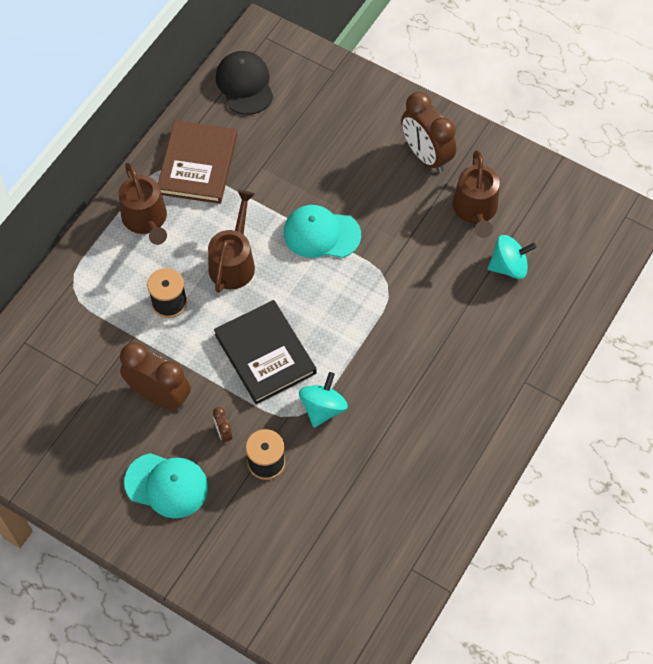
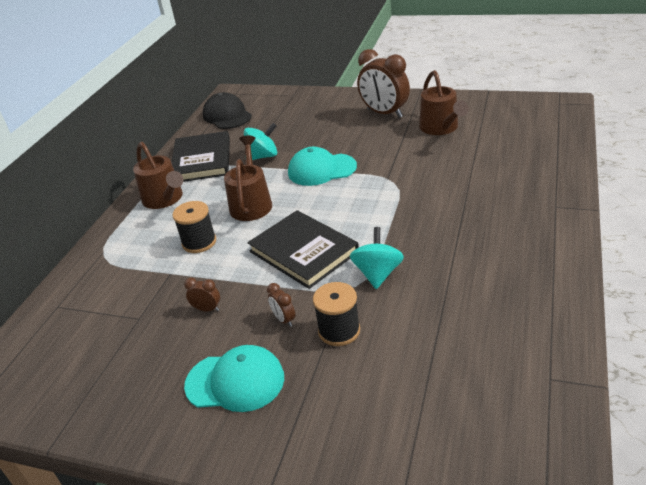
camera: 10 degrees left, 25 degrees down
(159, 396) = (207, 309): brown clock -> brown clock, size x0.44
(197, 164) = (202, 160): brown book -> black book
(509, 266) = (489, 148): turquoise spinning top -> turquoise spinning top (263, 156)

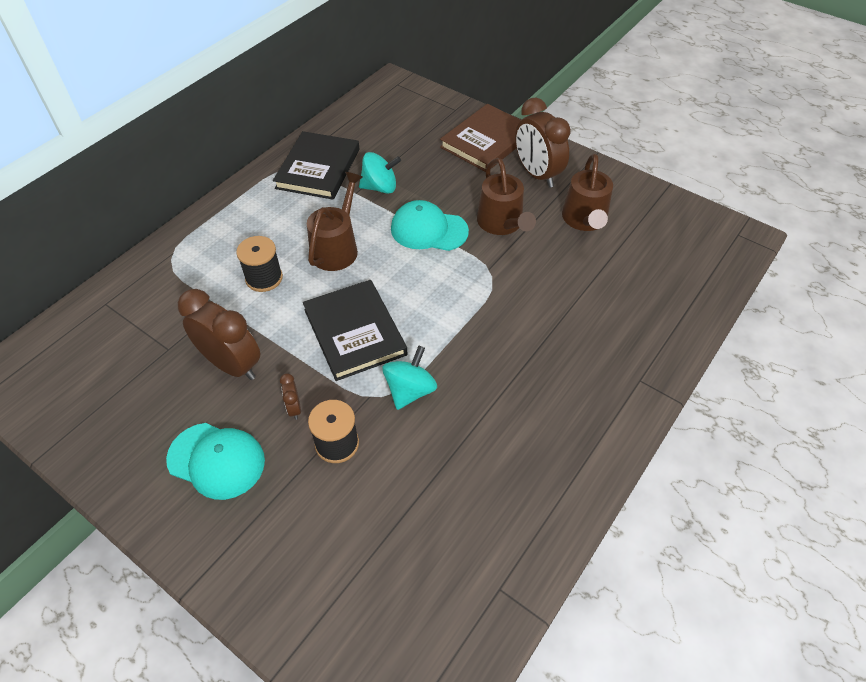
camera: 15 degrees right, 15 degrees up
(165, 199) = (258, 208): brown watering can -> brown watering can (502, 223)
(207, 309) = (232, 365): brown clock -> brown clock, size x2.30
(227, 115) = (373, 114): black cap -> none
(331, 106) = (486, 141): none -> brown book

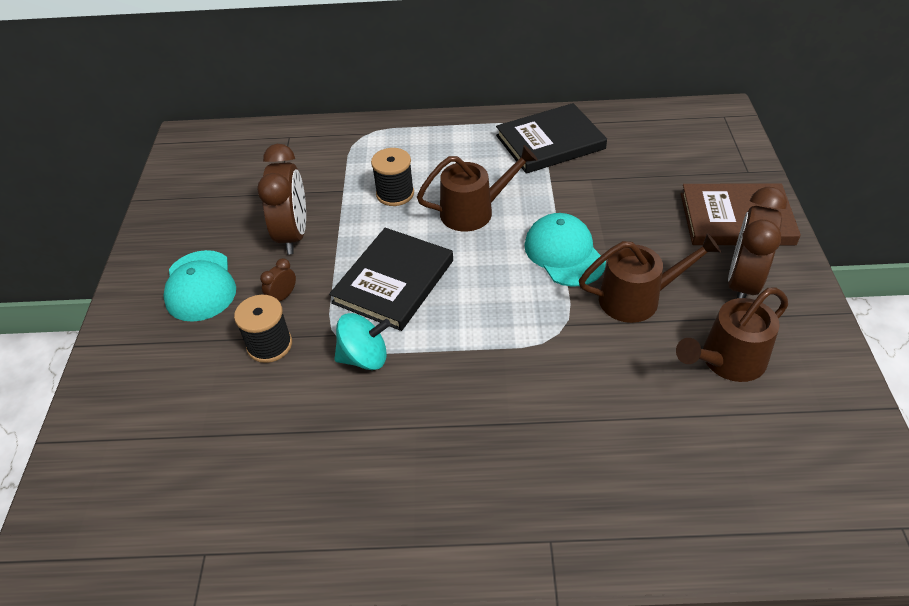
camera: 55 degrees right, 5 degrees down
(380, 187) = (576, 190): turquoise spinning top -> none
(502, 223) = (637, 298): brown watering can -> brown watering can turned 135 degrees counterclockwise

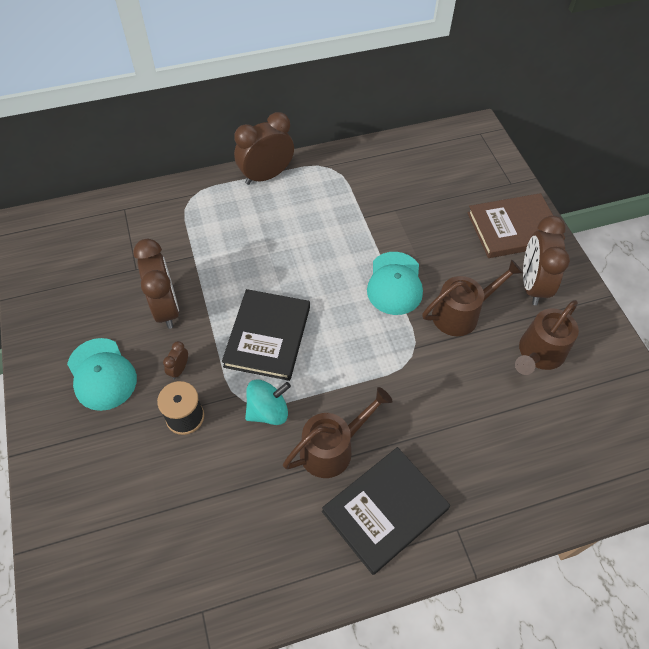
camera: 20 degrees left, 10 degrees up
(395, 194) = (239, 251): black spool -> none
(452, 126) = (266, 176): none -> brown clock
(473, 211) = (311, 257): brown watering can -> brown watering can (332, 448)
(550, 142) = (352, 179): black book -> black book (385, 510)
(564, 253) = (395, 283): turquoise cap -> turquoise cap turned 135 degrees counterclockwise

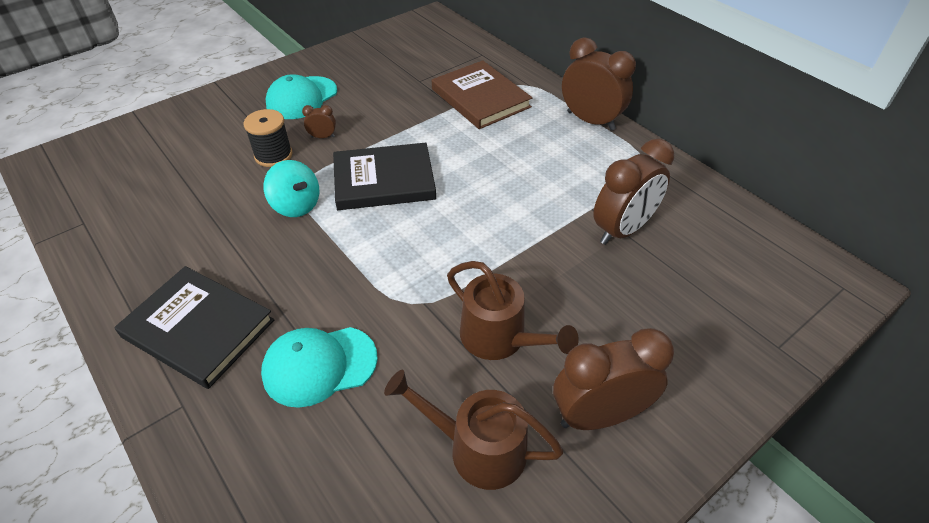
camera: 70 degrees right, 10 degrees down
(166, 308) = (386, 109): brown clock -> brown clock (622, 230)
(332, 448) = (265, 264): brown watering can -> none
(395, 283) = (509, 261): turquoise cap -> turquoise cap (319, 365)
(513, 228) = (691, 368): brown book -> brown book (480, 98)

